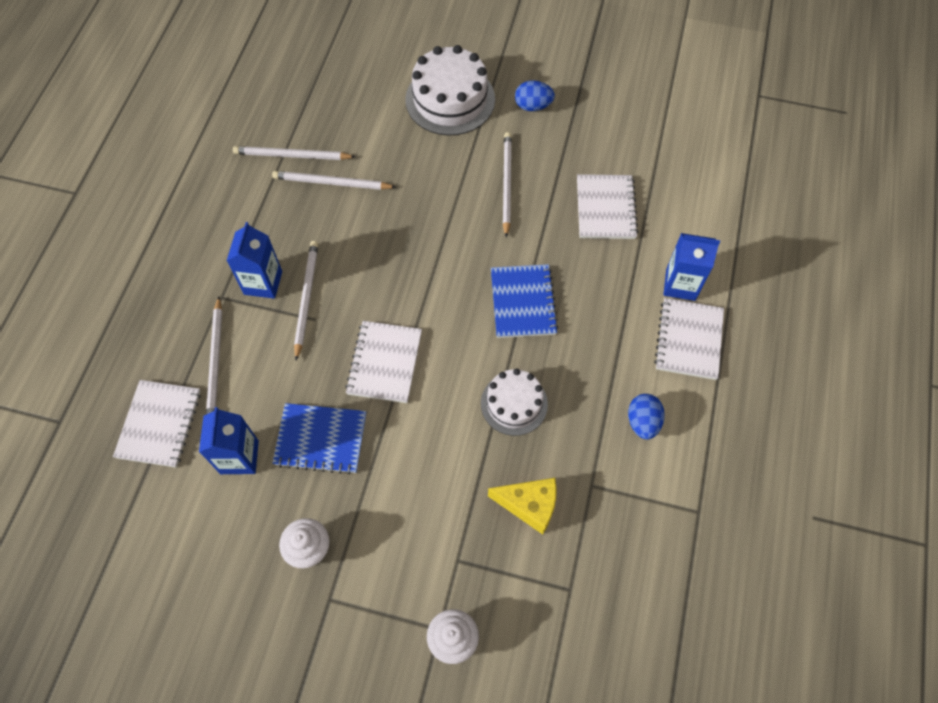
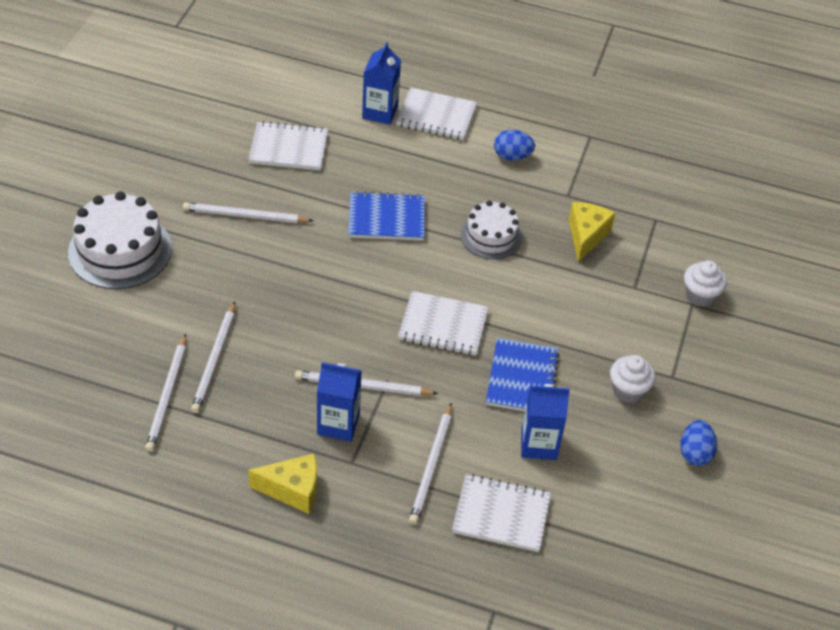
camera: 90 degrees left, 15 degrees down
(193, 255) = (293, 490): none -> yellow cheese
(215, 362) = (431, 466): white pencil -> white pencil turned 105 degrees clockwise
(533, 106) = (147, 185): blue egg -> blue egg (695, 453)

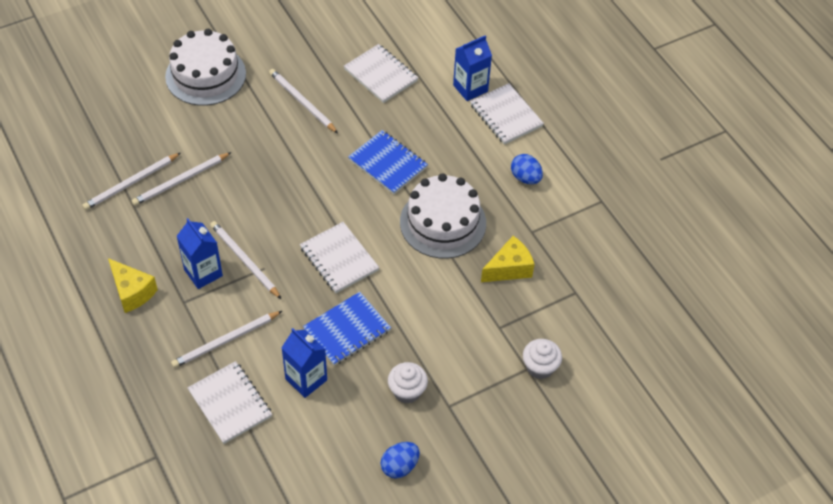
camera: 45 degrees right, 5 degrees up
(491, 236) = (443, 222): white cake -> white cake, size x1.60

